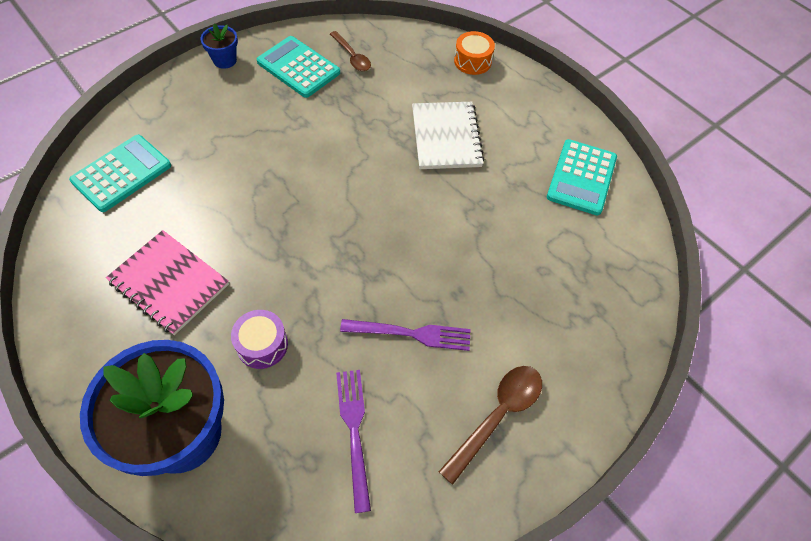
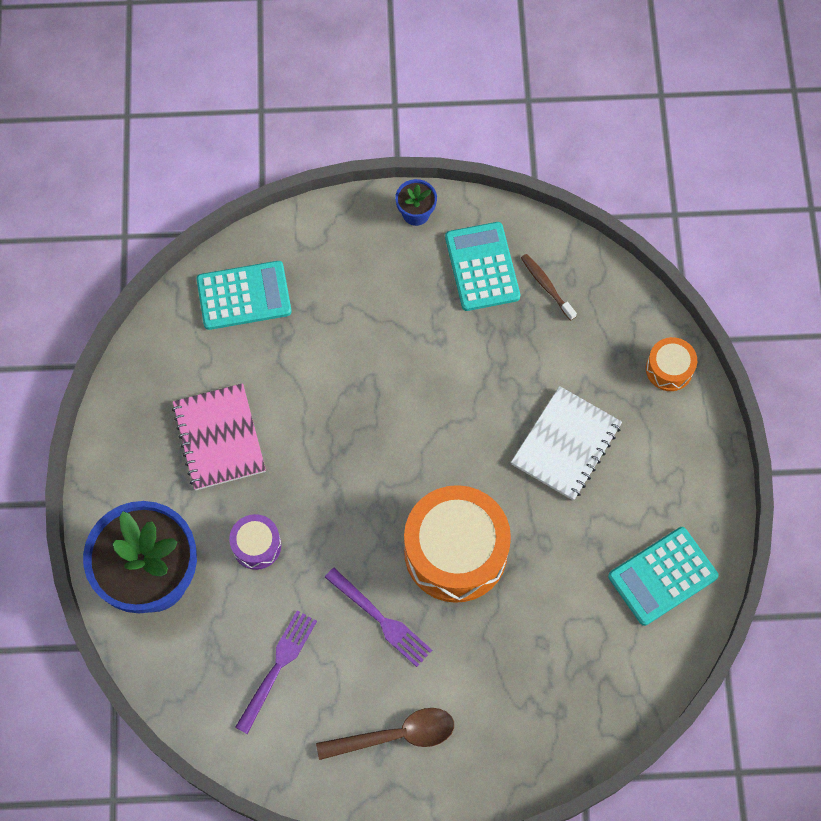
camera: 40 degrees right, 10 degrees up
(352, 57) = (546, 286): brown spoon -> brown toothbrush
(428, 249) = (455, 552): none -> orange drum

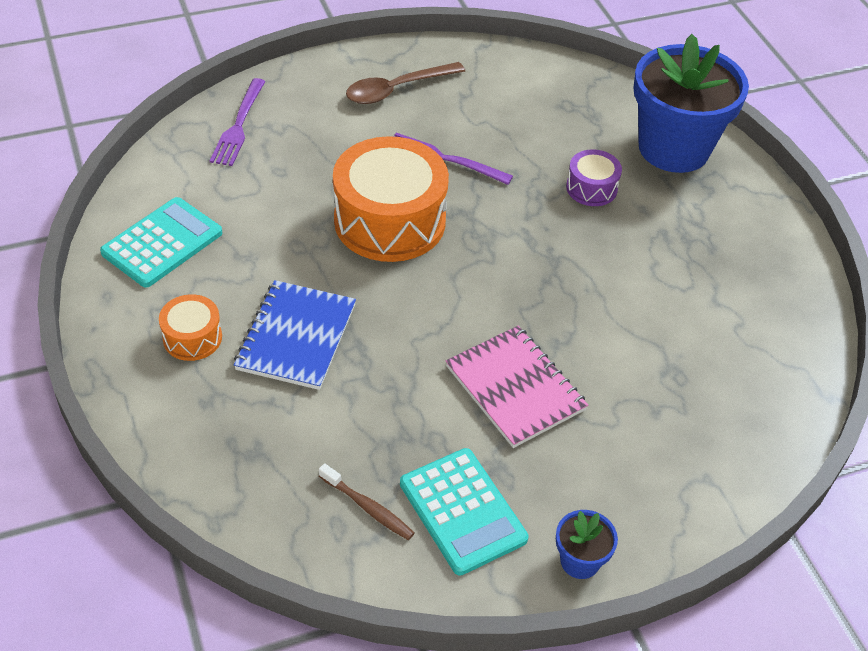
camera: 160 degrees right, 20 degrees down
(219, 438) = (681, 264): pink notebook -> pink notebook (515, 388)
(244, 296) = (741, 405): turquoise calculator -> none
(277, 667) = (524, 112): purple fork -> purple fork (239, 125)
(566, 444) = (296, 337): white notebook -> blue notebook
(669, 369) = (182, 444): orange drum -> orange drum (192, 338)

